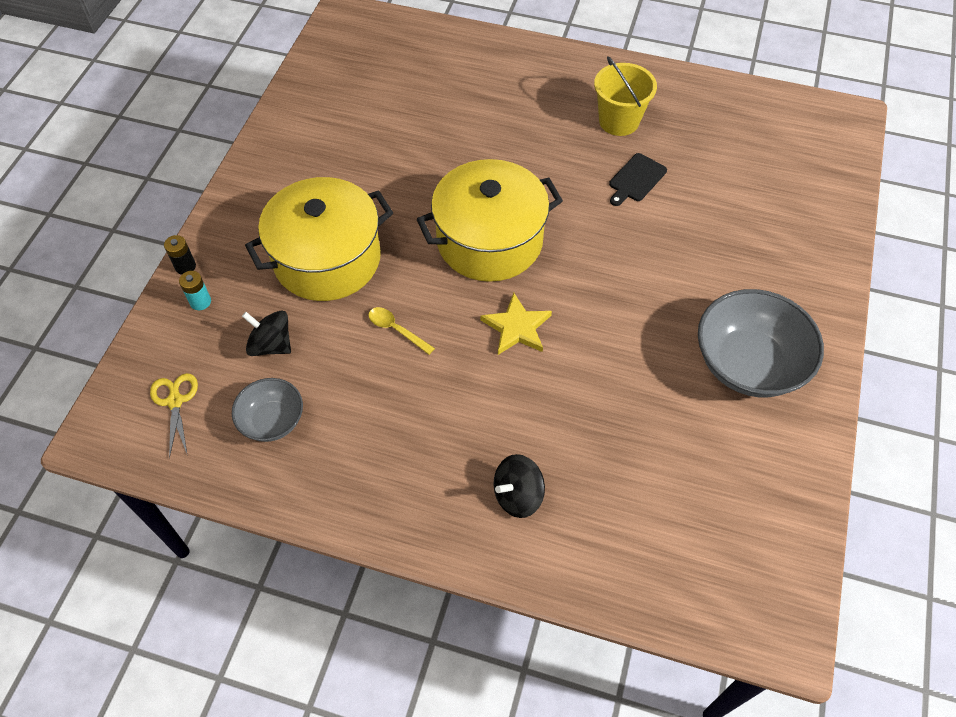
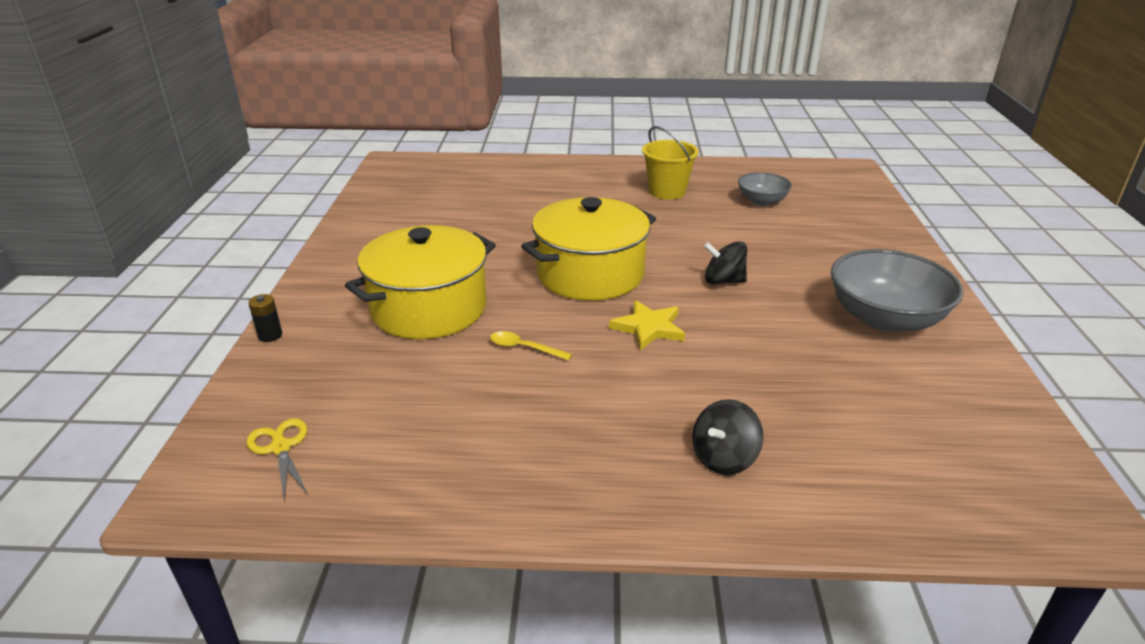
camera: 15 degrees left, 25 degrees down
(200, 301) = (294, 359): turquoise battery -> none
(271, 345) = (387, 381): black spinning top -> black spinning top (723, 281)
(272, 420) = (408, 444): grey bowl -> grey bowl (761, 201)
(636, 179) = (703, 221): black cutting board -> none

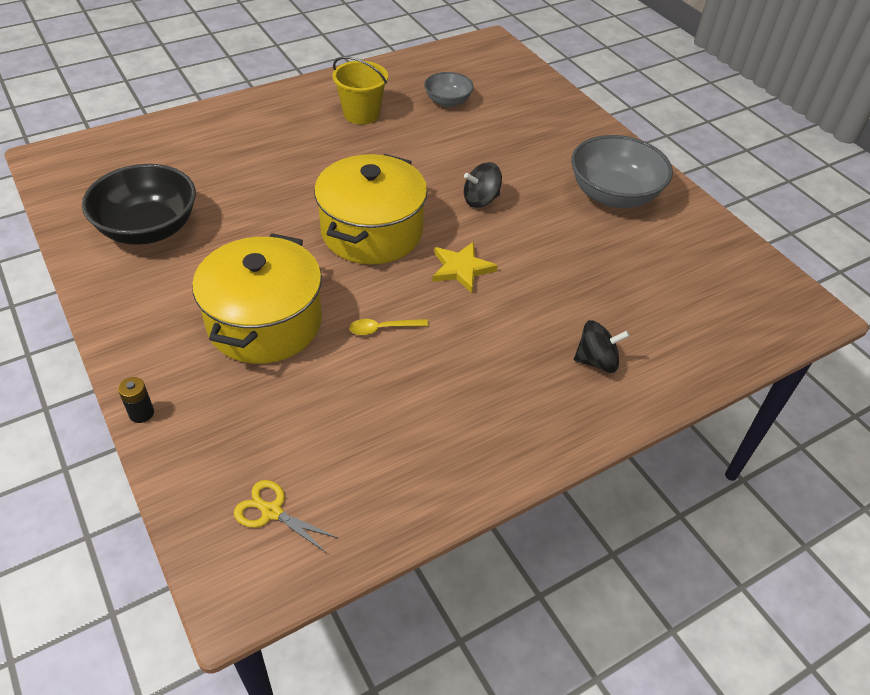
camera: 35 degrees left, 15 degrees up
(411, 221) = (148, 229): none -> black bowl
(723, 458) = (596, 361): black spinning top -> black spinning top turned 105 degrees counterclockwise

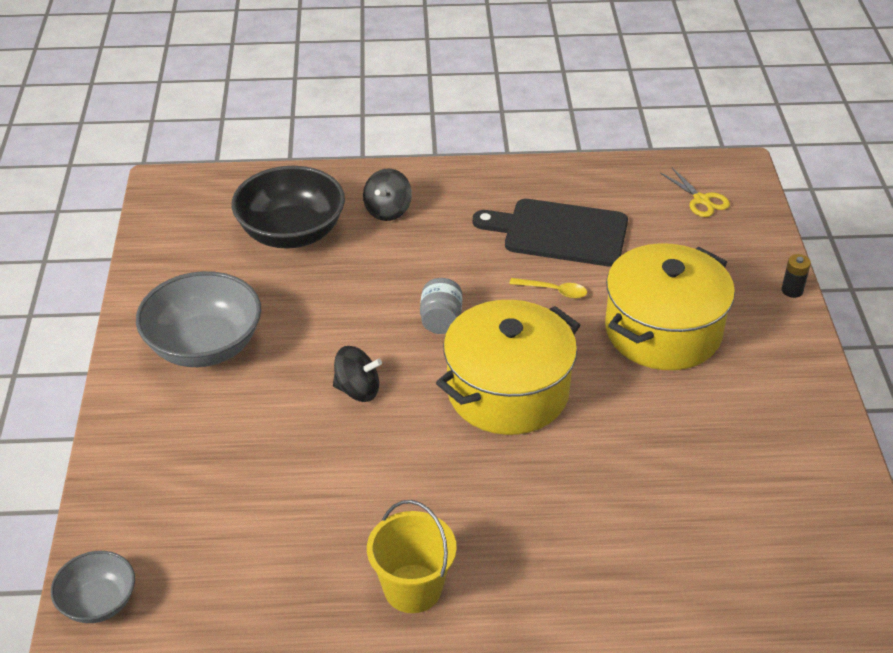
camera: 150 degrees left, 5 degrees down
(148, 229) = (766, 481): black bowl -> black bowl (291, 233)
(413, 398) = (559, 232): none -> black cutting board
(448, 101) = (269, 568): grey bowl -> grey bowl (98, 602)
(461, 269) = (441, 320): yellow star -> grey jar
(596, 361) = (388, 210): black spinning top -> black spinning top turned 90 degrees counterclockwise

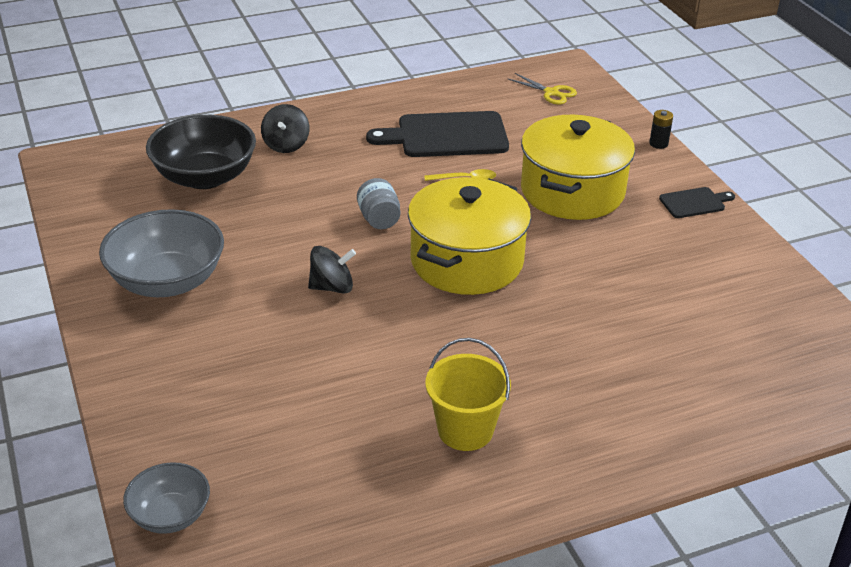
camera: 20 degrees left, 5 degrees down
(795, 375) = (694, 203): none -> black cutting board

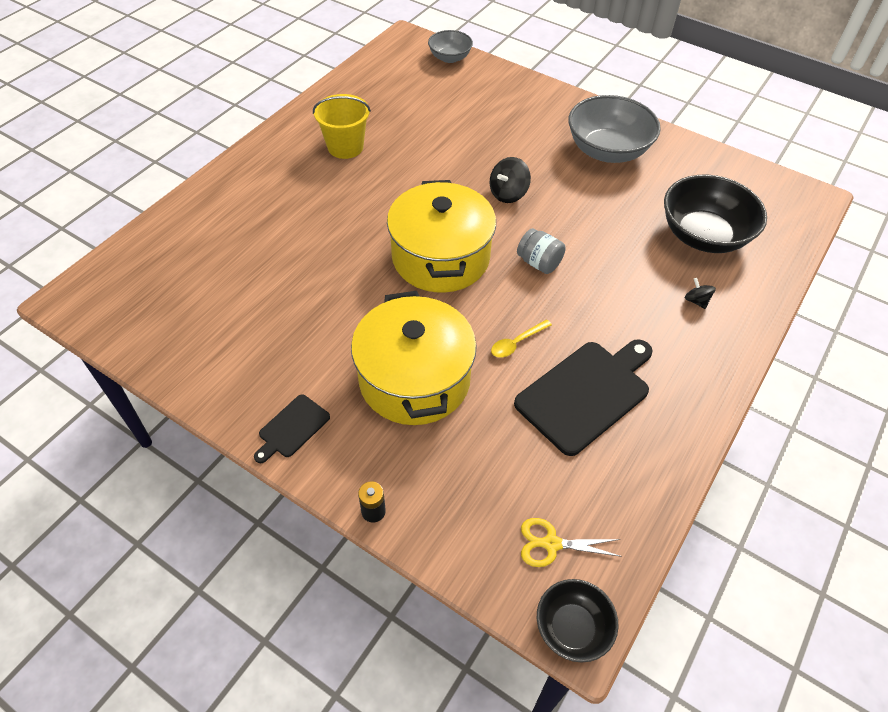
camera: 145 degrees right, 15 degrees up
(286, 145) = (696, 301): black spinning top -> black spinning top, size x0.61
(572, 67) = (572, 628): none -> black bowl

